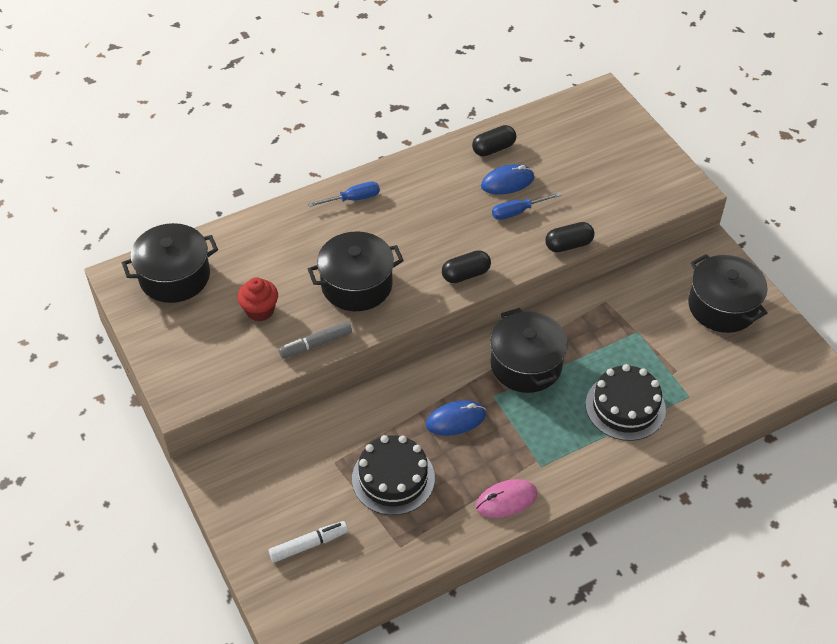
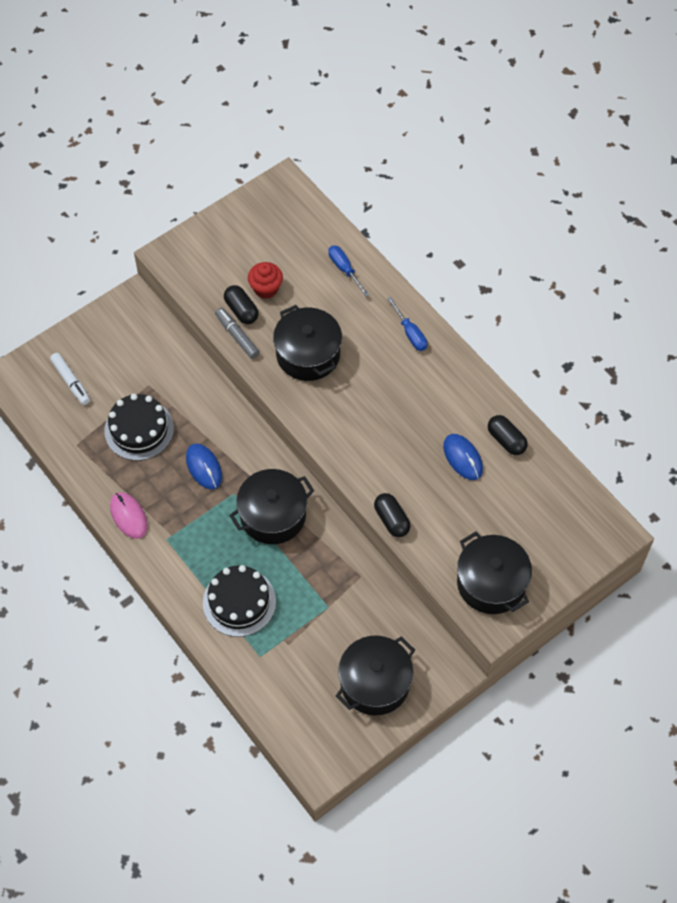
camera: 80 degrees right, 10 degrees up
(174, 276) = (291, 220): black pot -> black pot (491, 583)
(466, 274) = (337, 438): black capsule -> black capsule (241, 310)
(517, 212) = (425, 471): blue screwdriver -> blue screwdriver (344, 269)

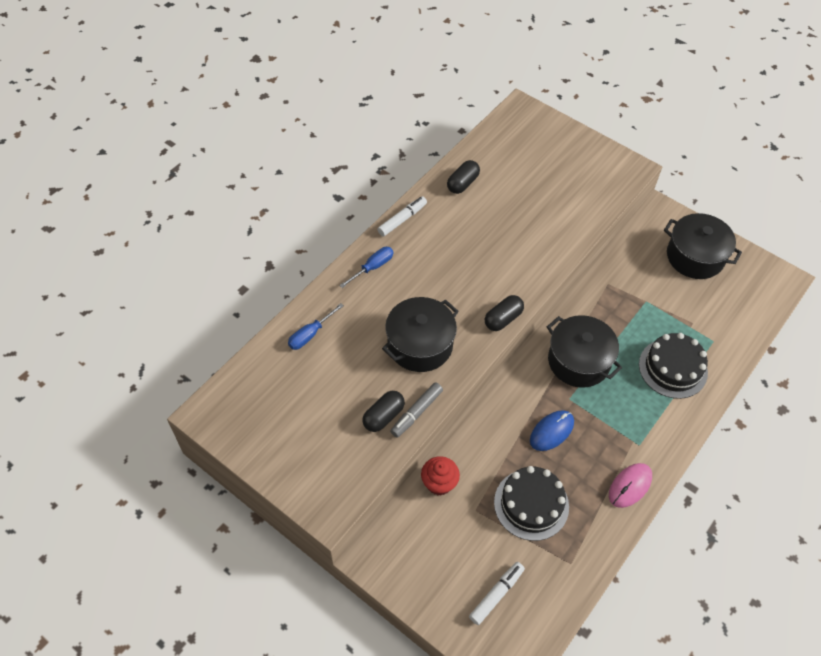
camera: 105 degrees left, 5 degrees down
(266, 289) = (350, 399): red cupcake -> red cupcake (439, 483)
(391, 520) = (569, 248): black capsule -> black capsule (503, 319)
(463, 458) = (490, 209): blue mouse -> none
(467, 371) = (402, 219): none -> white marker
(491, 583) = (596, 174): black pot -> none

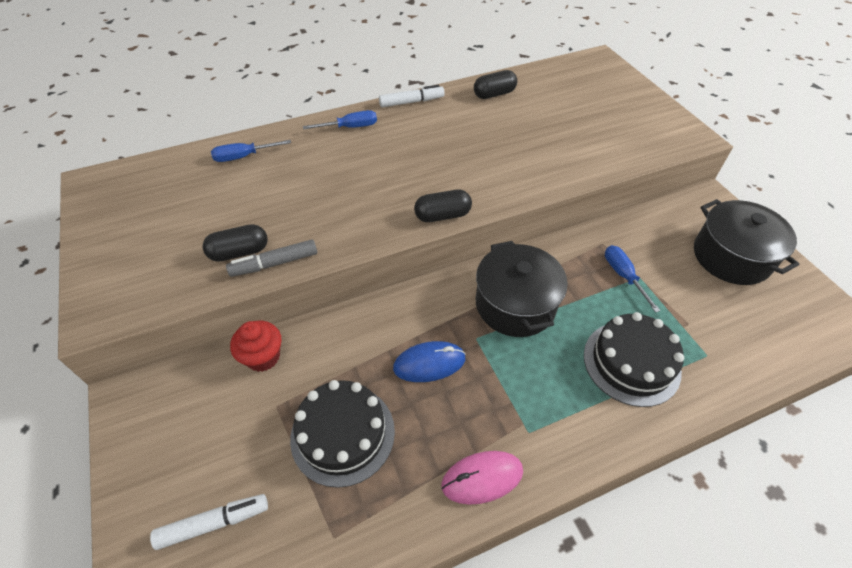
camera: 30 degrees right, 5 degrees down
(420, 345) = (335, 205): black pot -> none
(635, 305) = (623, 276): none -> blue screwdriver

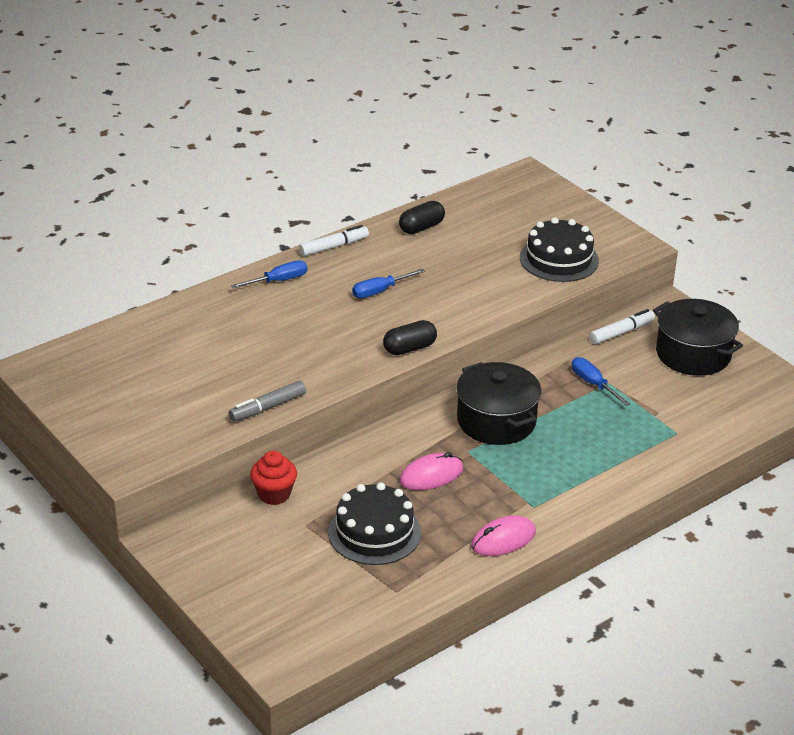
camera: 15 degrees left, 15 degrees down
(214, 523) = (294, 600): white marker -> white marker (621, 332)
(239, 252) = (228, 404): black capsule -> none
(244, 157) = (180, 323): blue screwdriver -> blue screwdriver (380, 291)
(429, 363) = (431, 475): blue mouse -> pink mouse
(631, 362) = (611, 448): black cake -> black cake (559, 259)

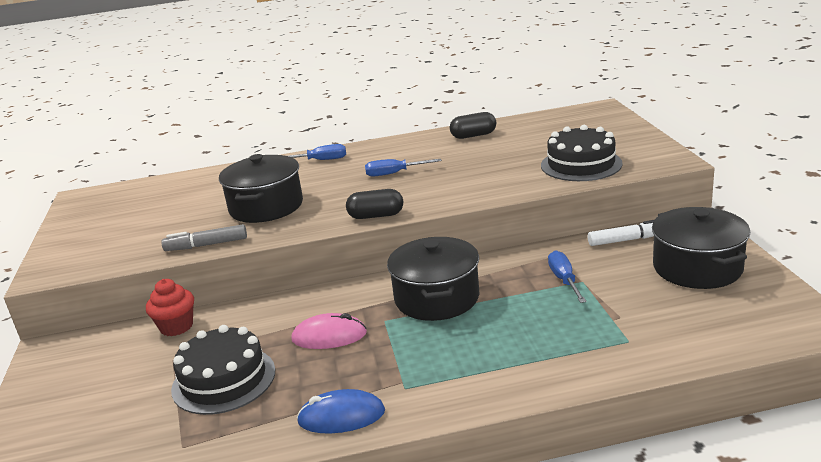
camera: 30 degrees right, 10 degrees down
(282, 352) = (266, 207): none -> black pot
(334, 247) = (388, 143): white marker -> none
(503, 540) = (341, 416): pink mouse -> blue mouse

